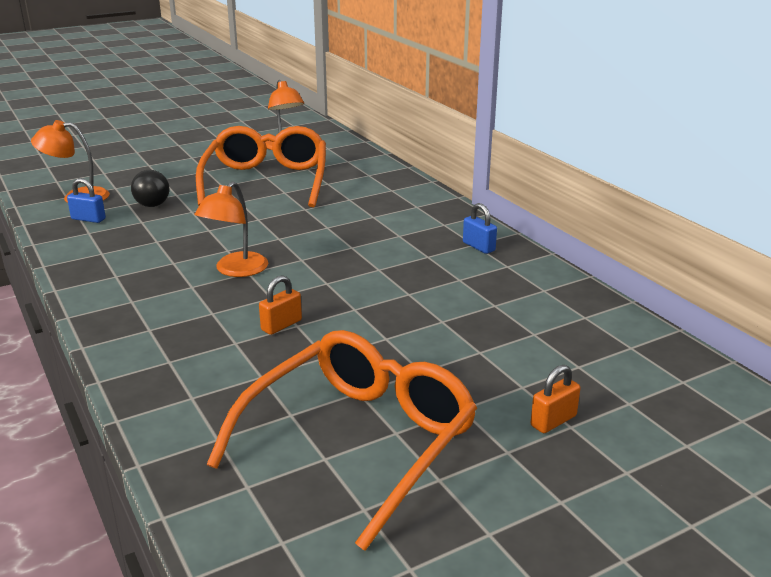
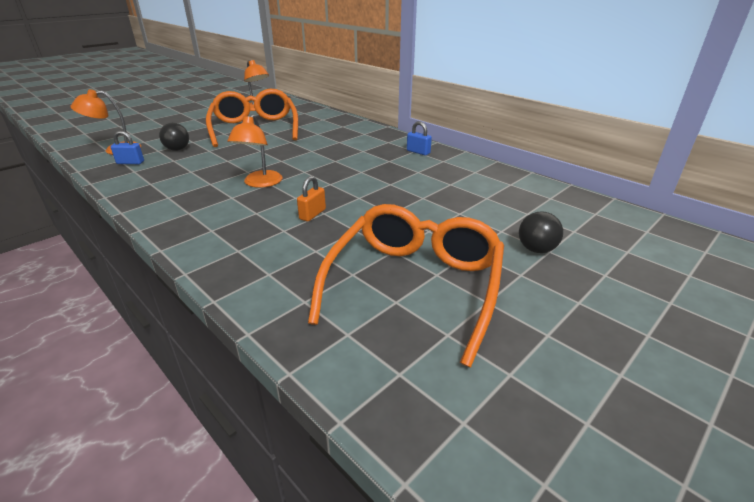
camera: 15 degrees left, 5 degrees up
(553, 421) = (536, 249): orange padlock -> black ball

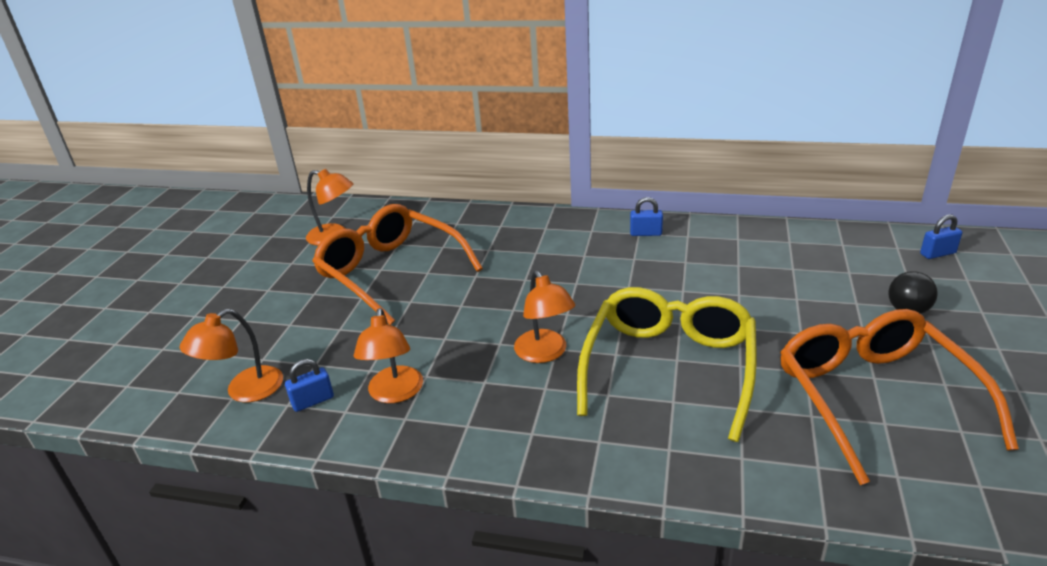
camera: 30 degrees left, 0 degrees up
(165, 172) = (395, 393): none -> orange lamp
(177, 149) = (343, 351): black ball -> none
(312, 214) = (669, 367): orange padlock -> yellow glasses
(627, 228) = (937, 253): none -> blue padlock

